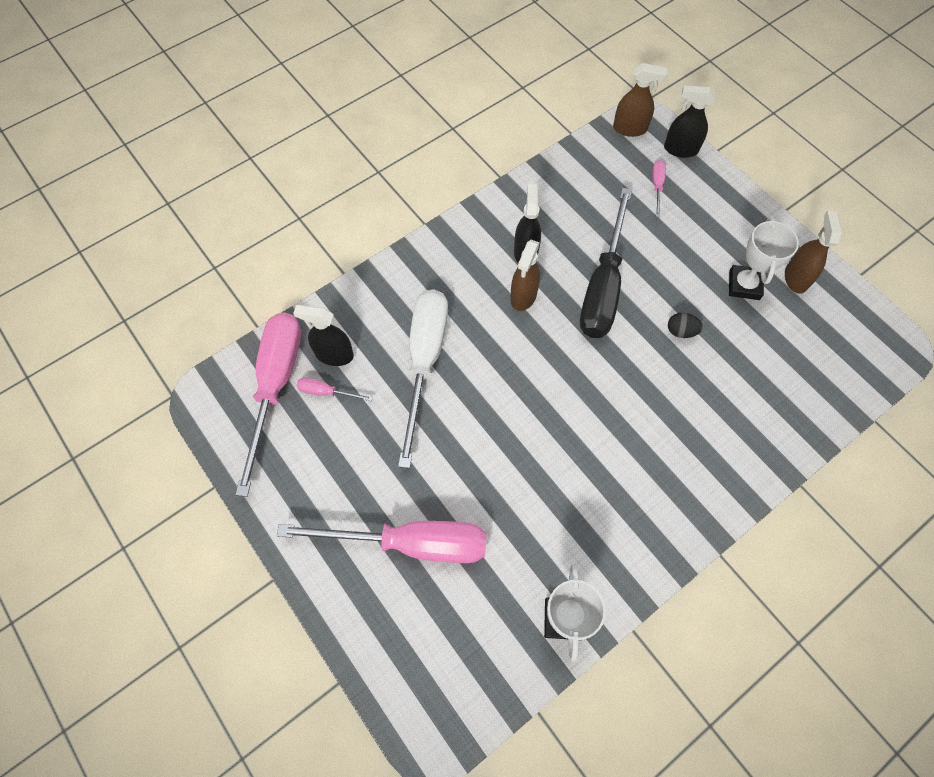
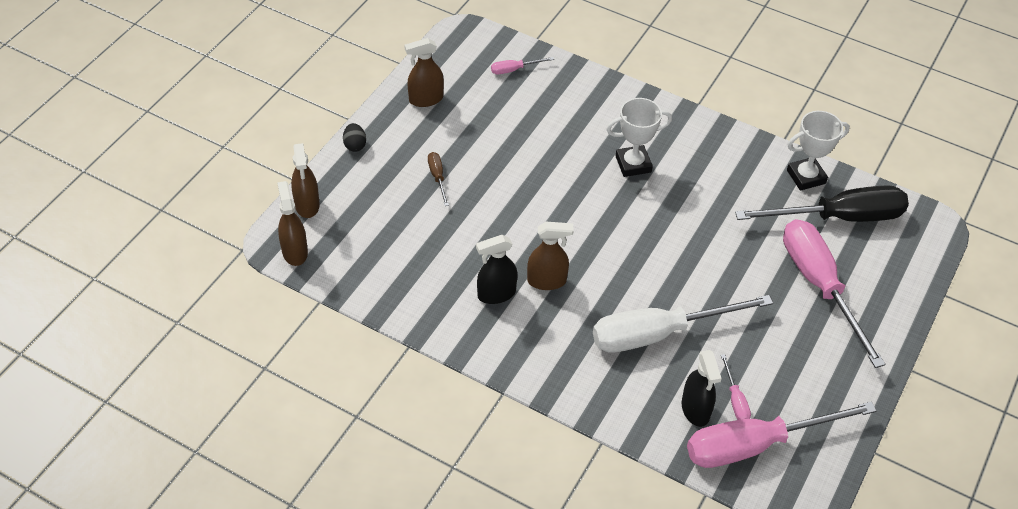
camera: 115 degrees left, 15 degrees down
(603, 286) = (503, 225): black screwdriver -> black screwdriver (839, 217)
(657, 186) = (365, 213): pink screwdriver -> pink screwdriver (514, 69)
(680, 149) = (307, 205): black spray bottle -> brown spray bottle
(681, 331) = (522, 162): black egg -> black egg (355, 145)
(682, 253) = (437, 177): none -> brown screwdriver
(744, 285) = (451, 130): white trophy -> white trophy (633, 164)

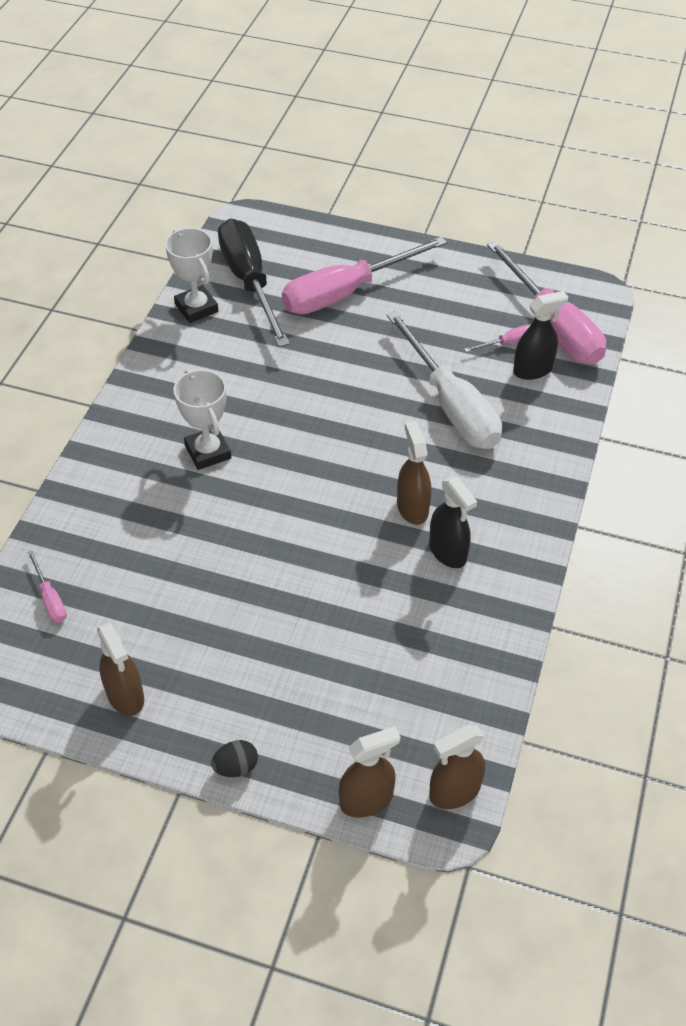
camera: 100 degrees left, 0 degrees up
(437, 177) = (276, 649): brown screwdriver -> none

